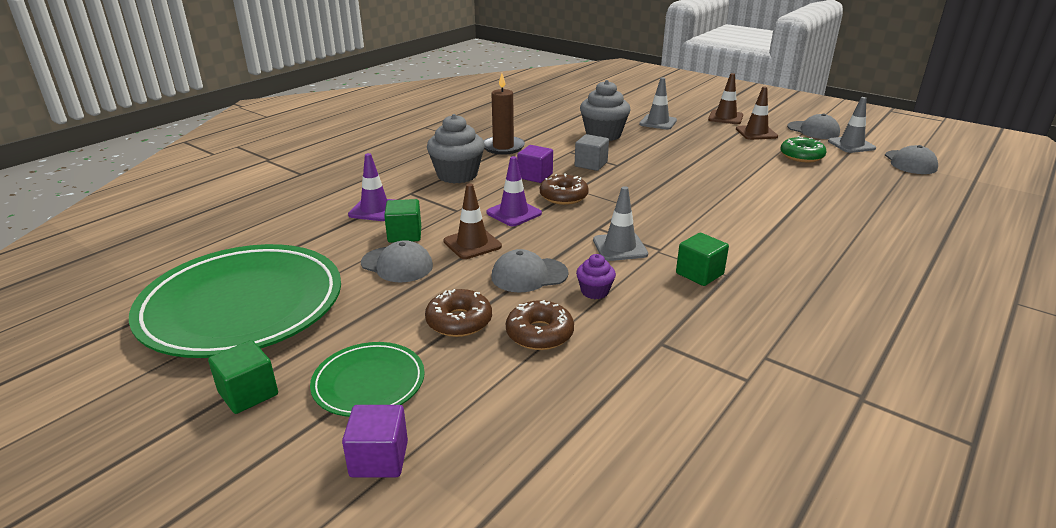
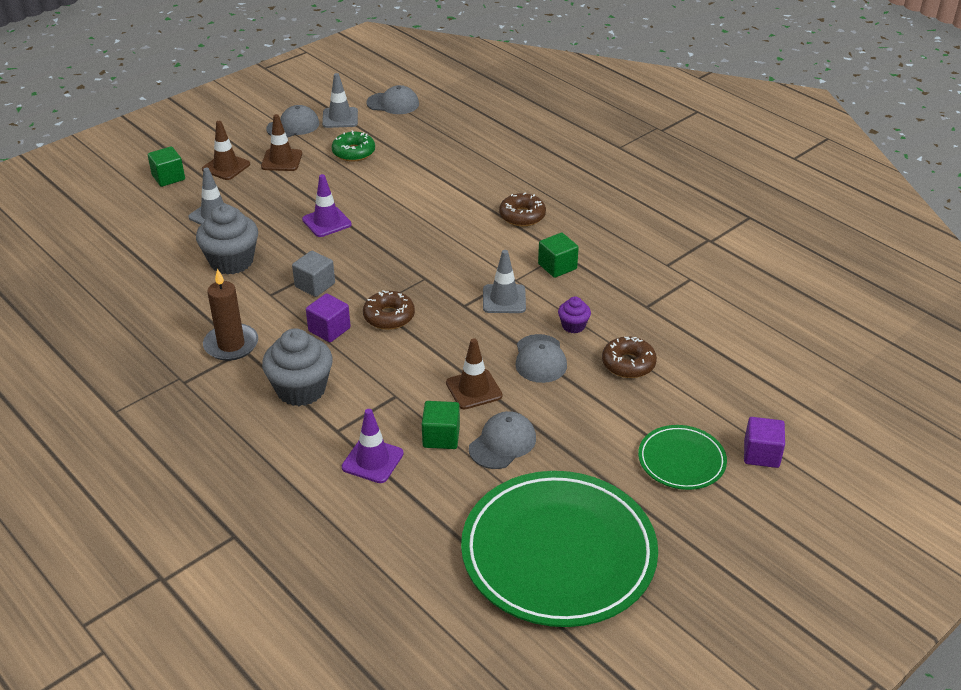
camera: 80 degrees left, 10 degrees up
(248, 393) = (690, 531): green cube -> green cube (168, 177)
(459, 321) = (605, 406): brown donut -> brown donut (522, 216)
(514, 213) = (416, 355): purple traffic cone -> purple traffic cone (326, 222)

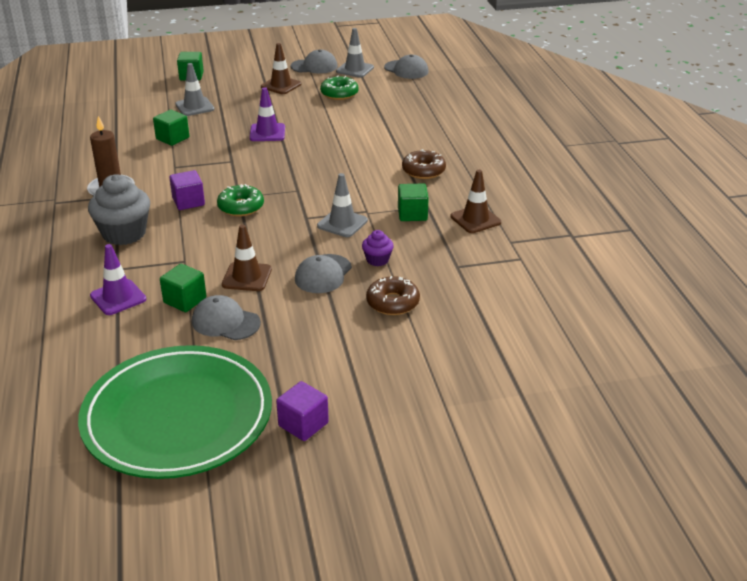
camera: 30 degrees right, 5 degrees down
(226, 167) = (237, 79): brown traffic cone -> brown traffic cone (475, 219)
(231, 261) = (172, 138): grey cupcake -> green cube
(315, 285) = (212, 170): grey cube -> none
(389, 316) = (241, 207): brown donut -> green donut
(502, 443) = (225, 322): grey cap -> grey cap turned 135 degrees counterclockwise
(681, 460) = (356, 391): green plate -> none
(761, 454) = (434, 414): purple cube -> purple cube (303, 424)

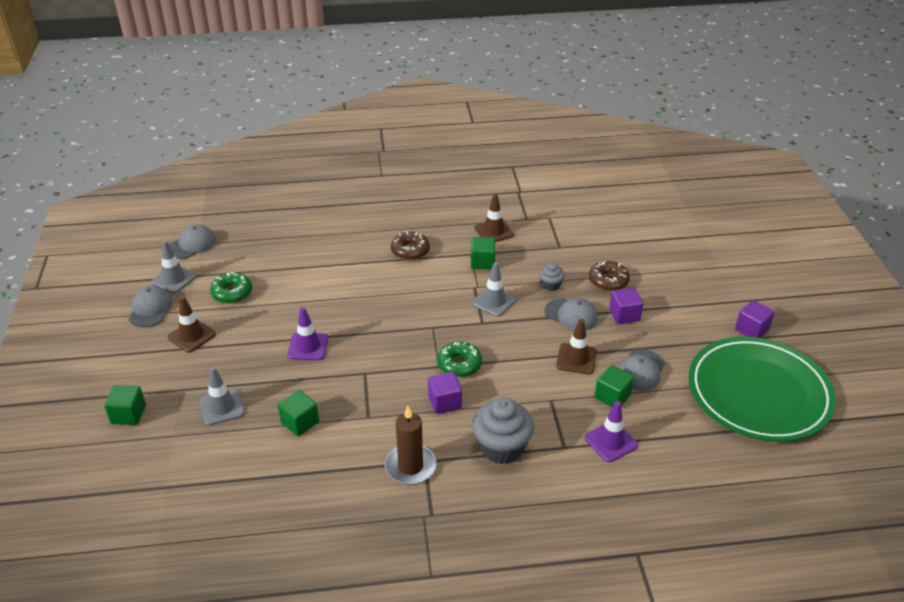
camera: 85 degrees left, 5 degrees up
(326, 313) = (624, 315): none -> purple cube
(377, 260) = (550, 285): purple cupcake -> grey cupcake

